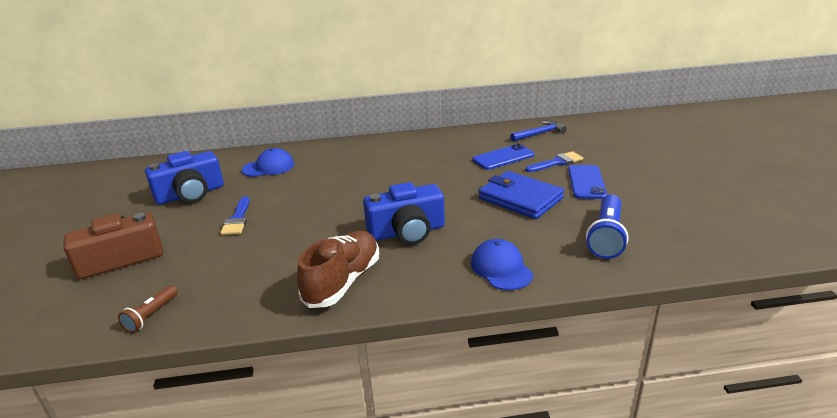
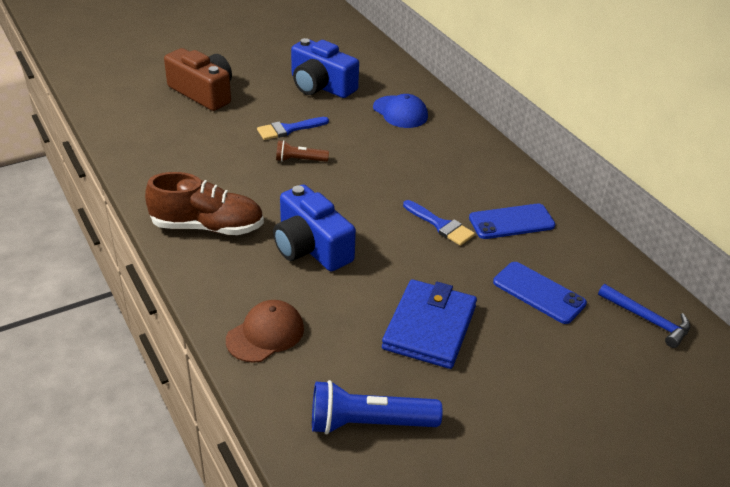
camera: 65 degrees right, 10 degrees up
(151, 315) = (134, 139): brown flashlight -> brown flashlight (300, 160)
(501, 268) = (265, 334): blue cap -> brown cap
(557, 162) = (557, 351): blue brush -> blue brush (441, 225)
(586, 182) = (511, 390): blue phone -> blue phone (511, 222)

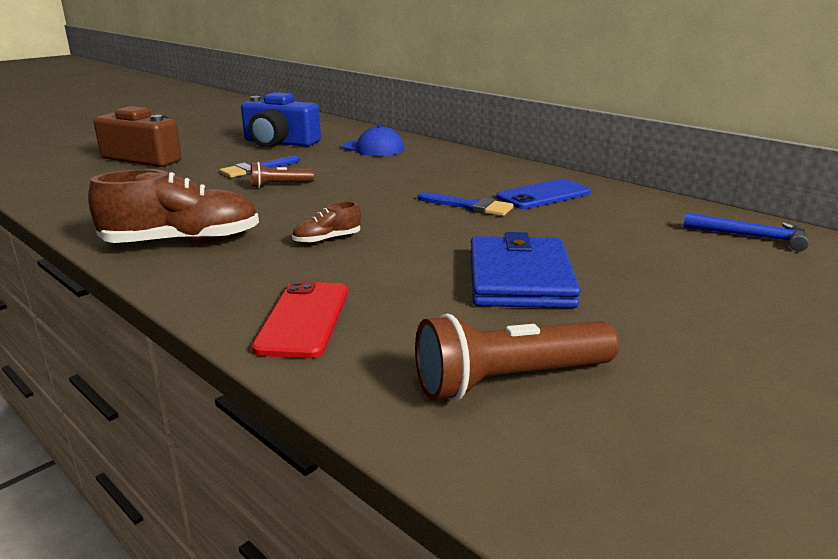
camera: 15 degrees left, 15 degrees down
(265, 334) = (304, 319): brown cap -> red phone
(311, 247) = (327, 240): blue camera -> brown shoe
(369, 423) = (510, 380): blue flashlight -> brown flashlight
(539, 293) = (619, 235): blue phone -> none

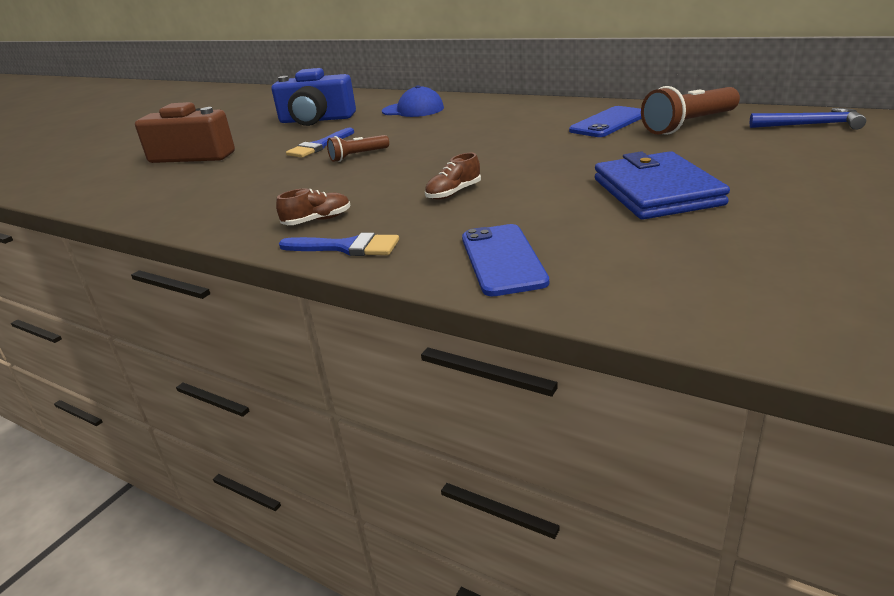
camera: 10 degrees left, 5 degrees up
(183, 242) = (317, 220): brown shoe -> brown shoe, size x0.47
(304, 319) = (502, 260): red phone -> blue phone
(470, 206) = (554, 143): blue brush -> blue brush (346, 247)
(510, 380) = (727, 269): brown flashlight -> brown flashlight (689, 125)

